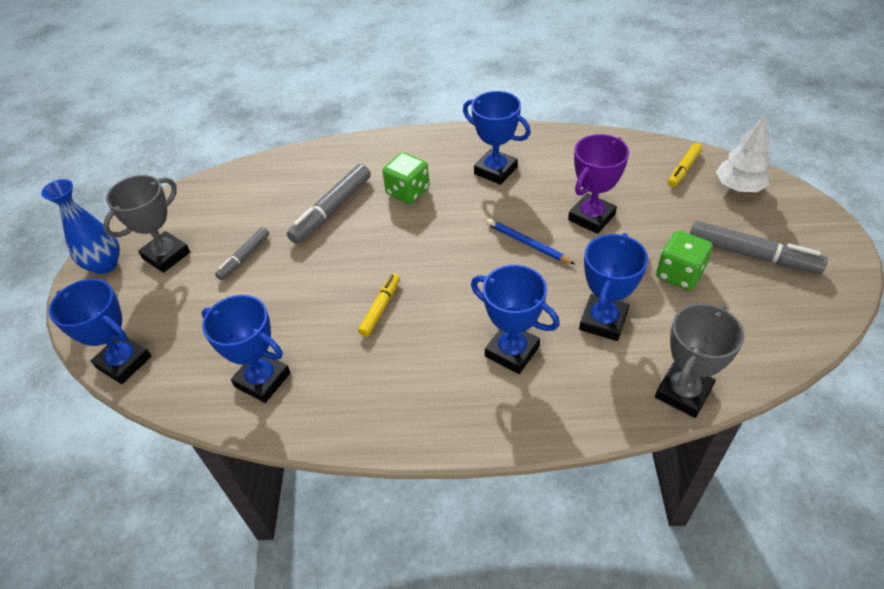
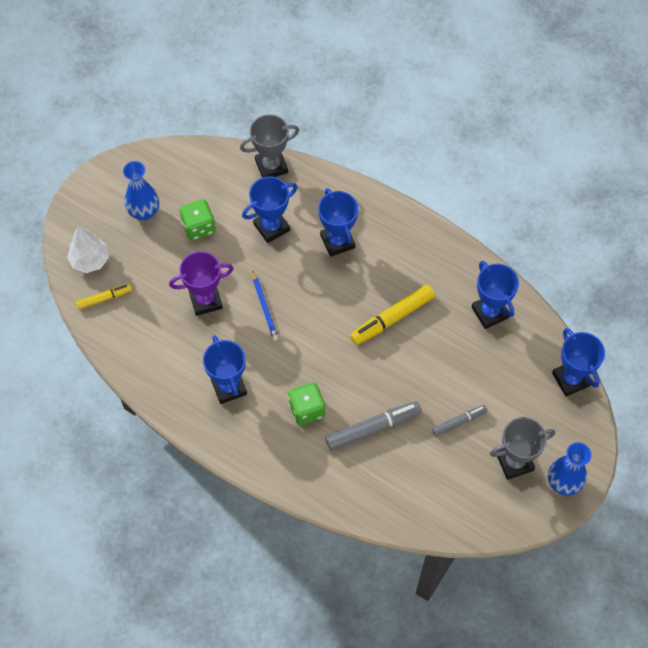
camera: 150 degrees left, 15 degrees up
(380, 308) = (392, 318): yellow marker -> yellow marker, size x1.69
(752, 255) = (144, 212): grey marker -> blue vase

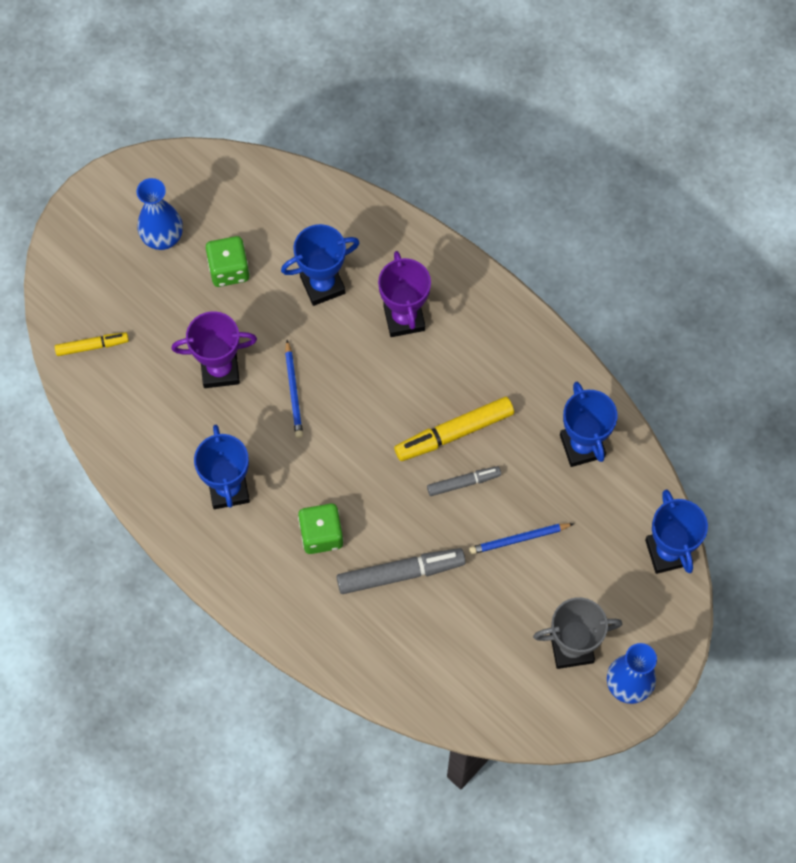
camera: 10 degrees right, 5 degrees up
(90, 260) = (83, 292): white tree -> none
(271, 166) = (338, 202): grey trophy -> none
(337, 241) = (404, 318): blue trophy -> purple trophy
(457, 388) = (519, 539): none -> blue pencil
(459, 422) = (511, 584): grey marker -> grey marker (463, 483)

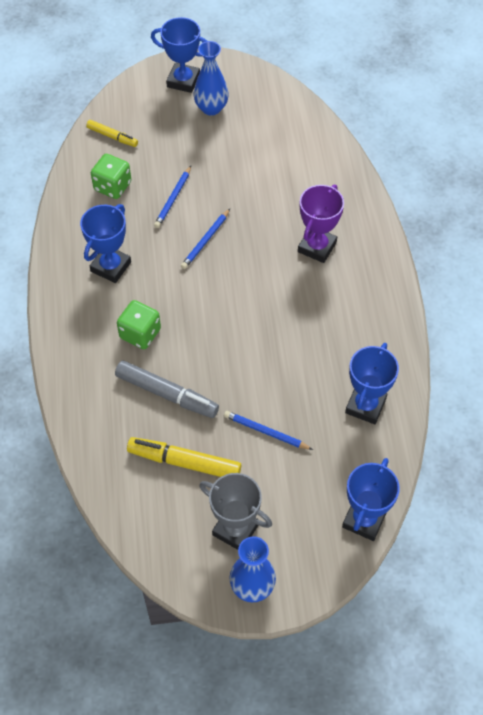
camera: 40 degrees right, 10 degrees down
(220, 370) = (173, 198): purple trophy -> blue pencil
(229, 270) = (233, 149): green dice -> green dice (112, 186)
(322, 285) = (283, 195): blue trophy -> blue trophy (183, 81)
(454, 433) = (284, 335): yellow marker -> yellow marker (184, 462)
(463, 483) = (262, 370): grey marker -> none

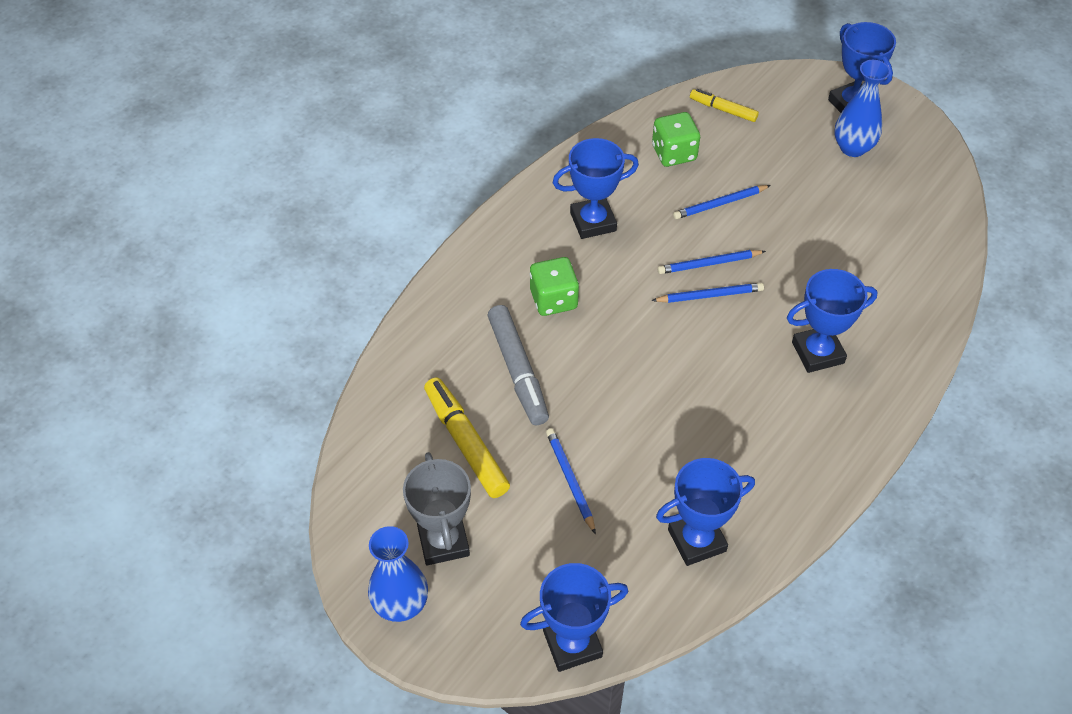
camera: 45 degrees right, 5 degrees down
(112, 137) = (723, 109): yellow marker -> yellow marker turned 135 degrees clockwise
(226, 259) = (709, 295): none -> blue pencil
(317, 247) = (817, 353): purple trophy -> blue trophy

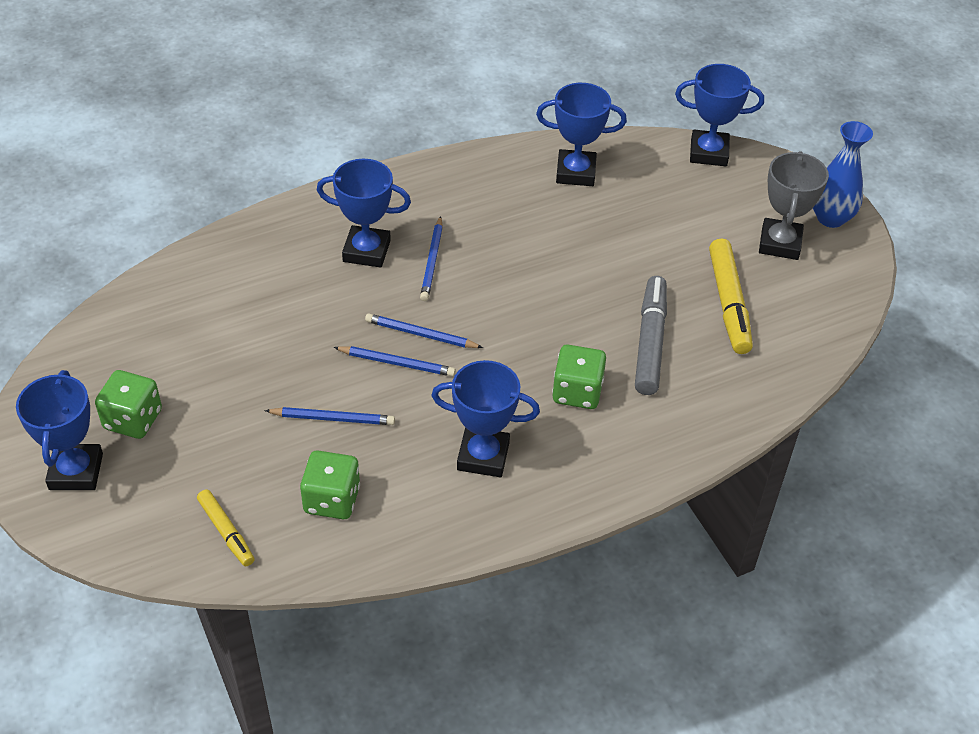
camera: 155 degrees left, 5 degrees down
(570, 480) = (651, 244): blue pencil -> blue pencil (432, 261)
(852, 148) = (133, 419): blue vase -> green dice

